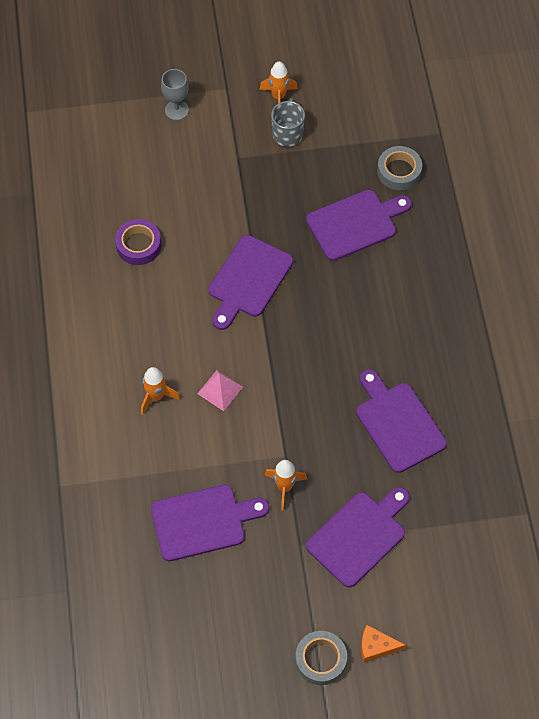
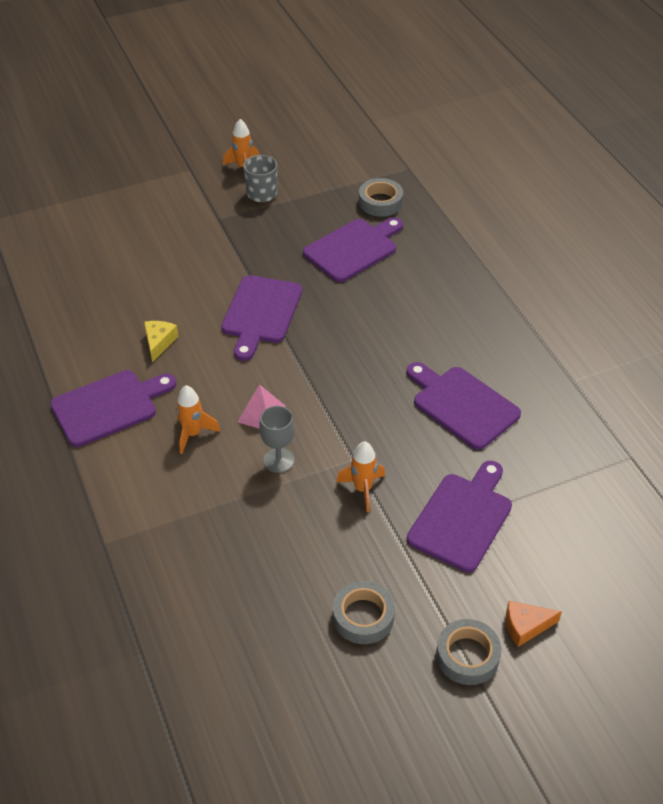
camera: 15 degrees left, 15 degrees down
(138, 245) = (136, 306): purple tape -> none
(149, 292) = (159, 342): none -> yellow cheese
(176, 110) = (145, 193): grey goblet -> grey goblet (278, 460)
(203, 521) = (282, 543): purple cutting board -> purple cutting board (109, 406)
(249, 604) = (363, 617): none -> grey tape

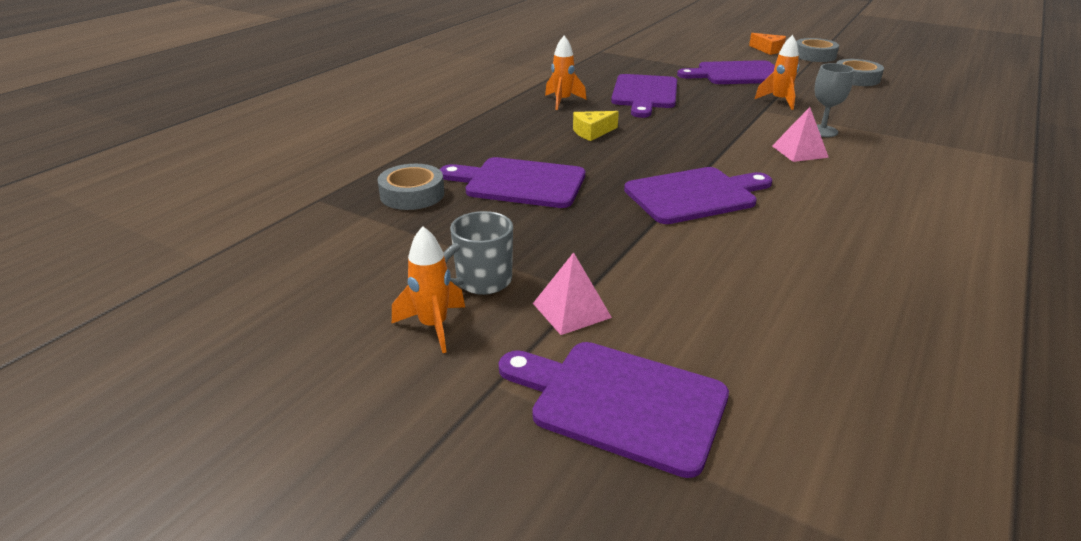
camera: 125 degrees left, 15 degrees down
(109, 406) = (956, 221): purple cutting board -> purple cutting board (620, 402)
(159, 342) = (839, 232): yellow cheese -> yellow cheese (592, 132)
(193, 434) = (880, 169): orange rocket -> orange rocket (562, 101)
(210, 208) = (571, 310): none -> pink pyramid

